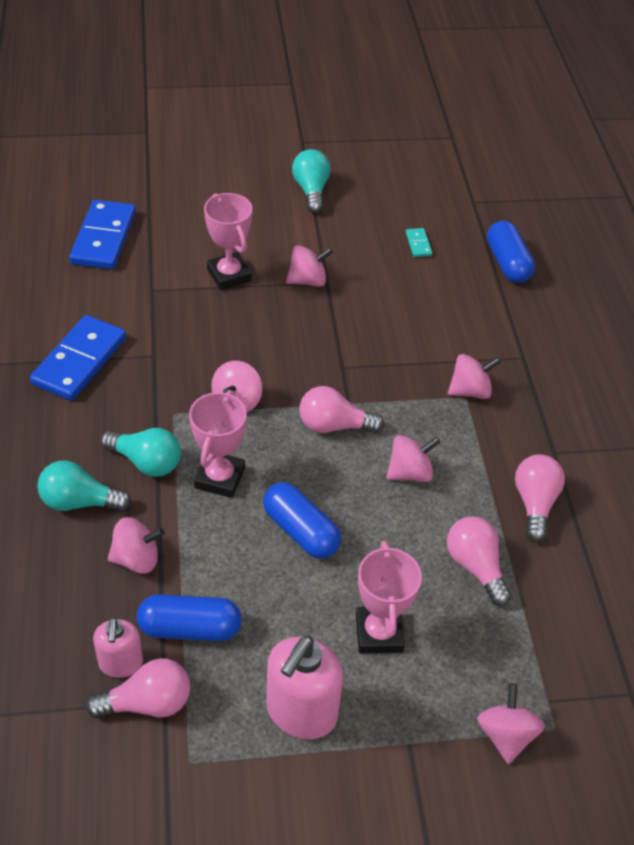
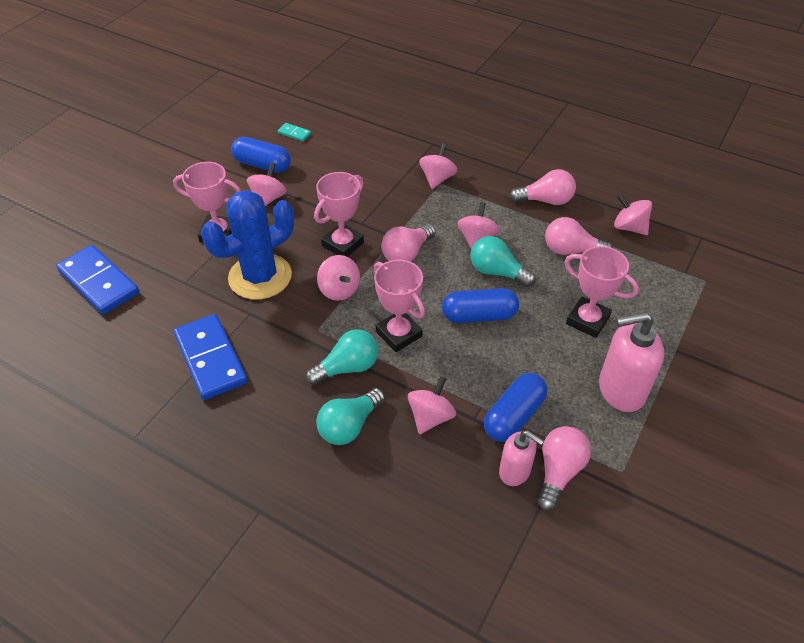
camera: 50 degrees left, 0 degrees up
(202, 335) = (260, 277): none -> blue cactus
(299, 369) = (343, 244): none -> pink trophy
(301, 712) = (620, 390): pink soap dispenser -> pink soap dispenser turned 105 degrees clockwise
(311, 191) = (187, 153): turquoise light bulb -> turquoise light bulb (497, 272)
(505, 735) = (696, 303): pink spinning top -> pink spinning top (629, 227)
(507, 263) = (353, 107): blue capsule -> blue capsule (262, 165)
(534, 503) = (545, 200): pink light bulb -> pink light bulb turned 135 degrees clockwise

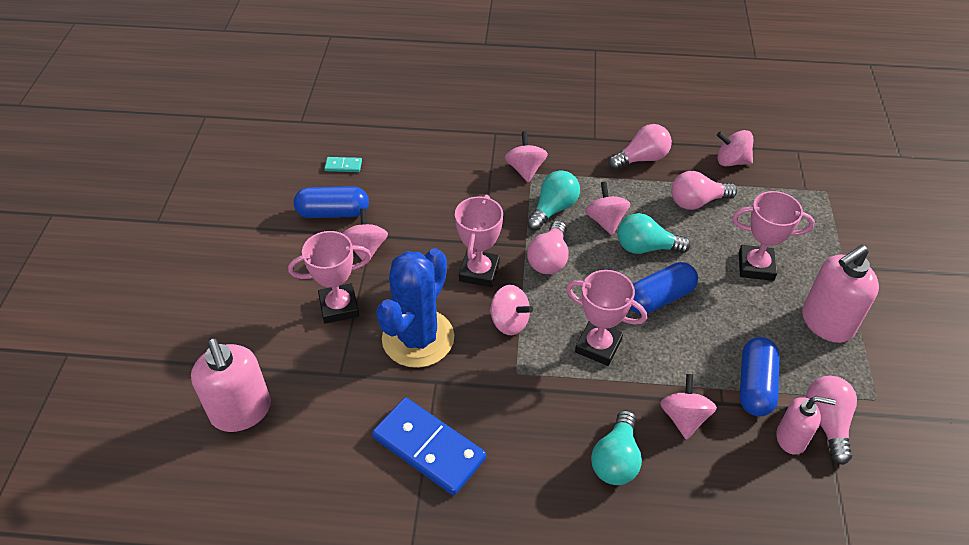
camera: 25 degrees left, 0 degrees up
(99, 282) = (241, 411): blue domino -> pink soap dispenser
(347, 367) = (573, 400): turquoise light bulb -> turquoise light bulb (553, 209)

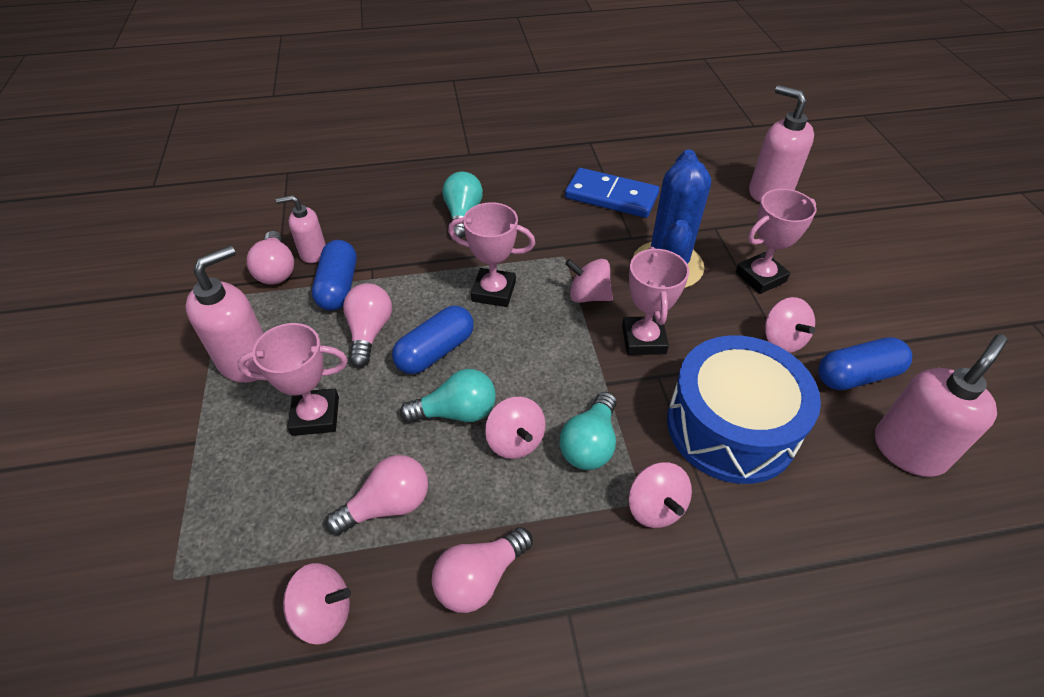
camera: 165 degrees right, 0 degrees up
(343, 166) = (908, 450): turquoise domino -> pink soap dispenser
(449, 200) = (731, 426): none -> blue drum
(549, 259) = (571, 371): pink light bulb -> pink light bulb (369, 332)
(684, 418) = (407, 251): pink spinning top -> none

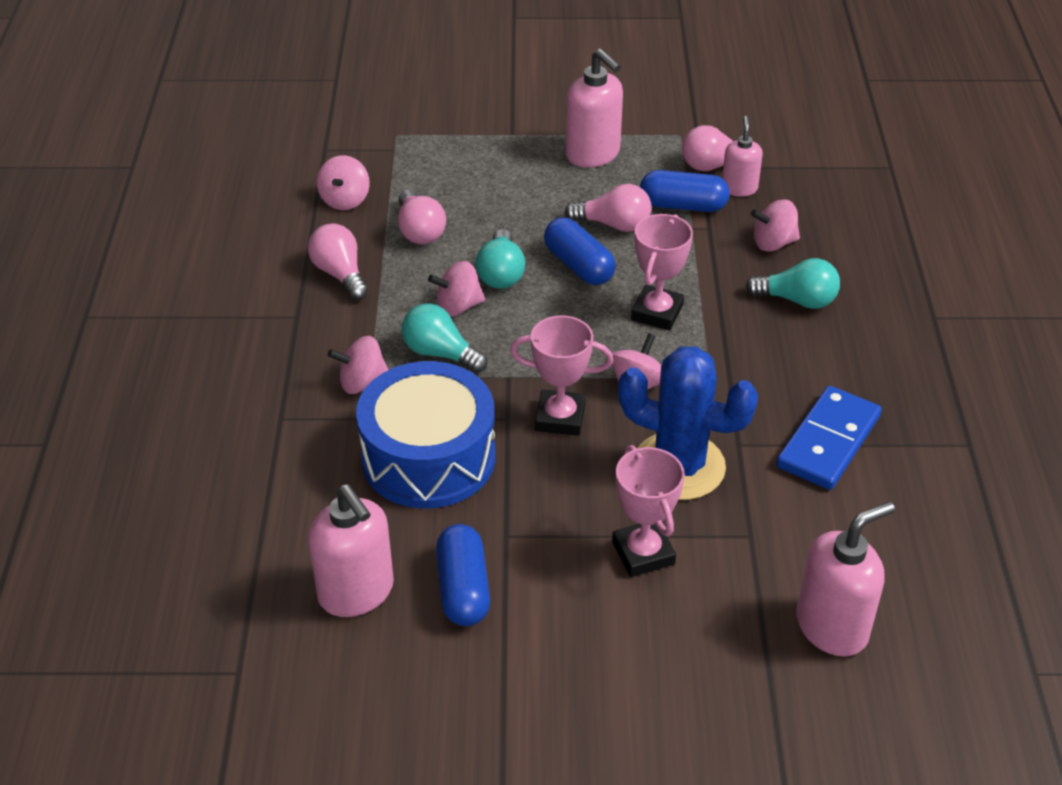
camera: 100 degrees right, 5 degrees down
(315, 416) = (520, 193): pink trophy -> none
(782, 340) = (532, 538): pink spinning top -> pink spinning top (773, 243)

